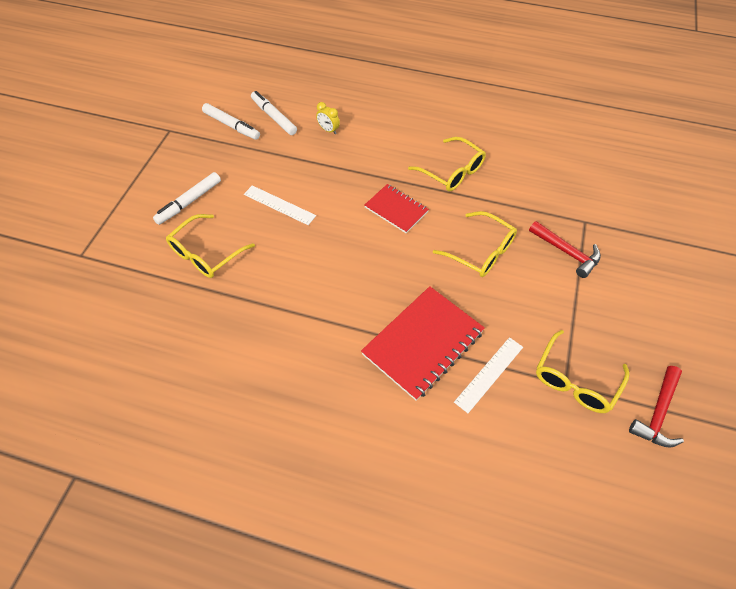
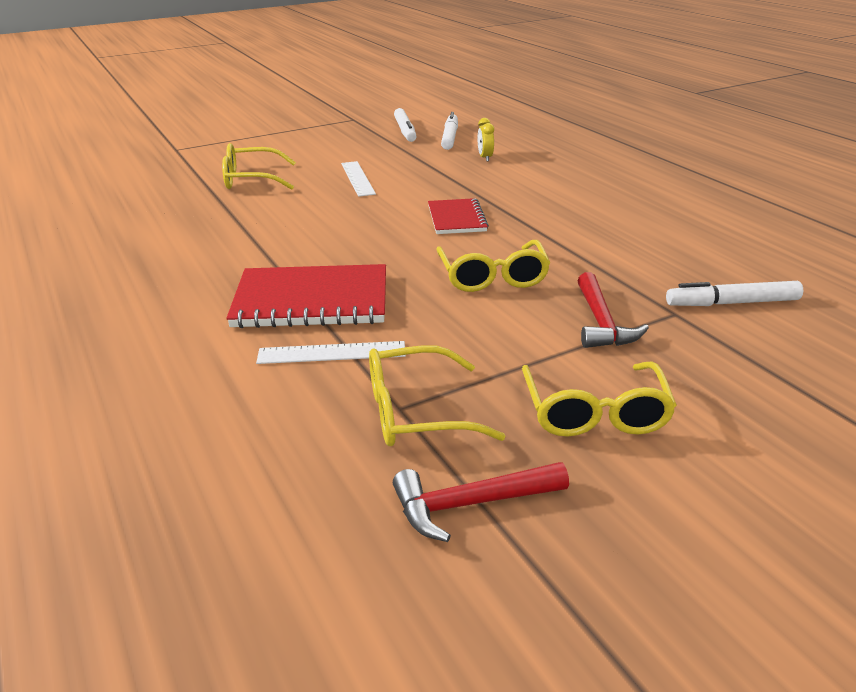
camera: 45 degrees right, 25 degrees down
(189, 202) = (294, 153): white marker -> white marker (732, 303)
(452, 172) = (565, 220): yellow glasses -> yellow glasses (595, 412)

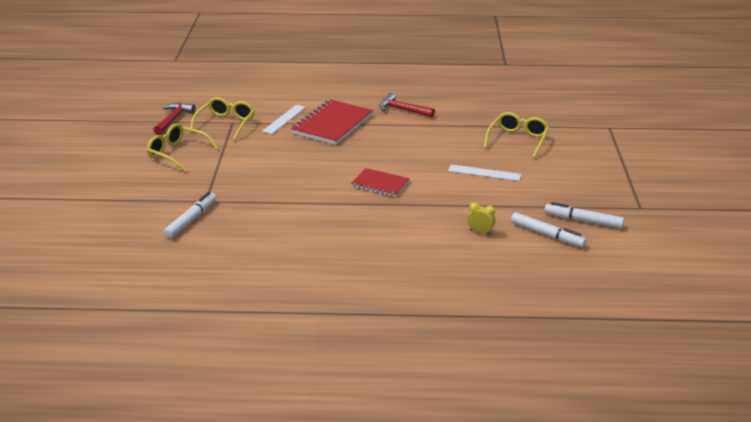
camera: 120 degrees right, 0 degrees up
(493, 277) = (299, 170): yellow glasses -> none
(601, 322) = (225, 180): red hammer -> red hammer (403, 110)

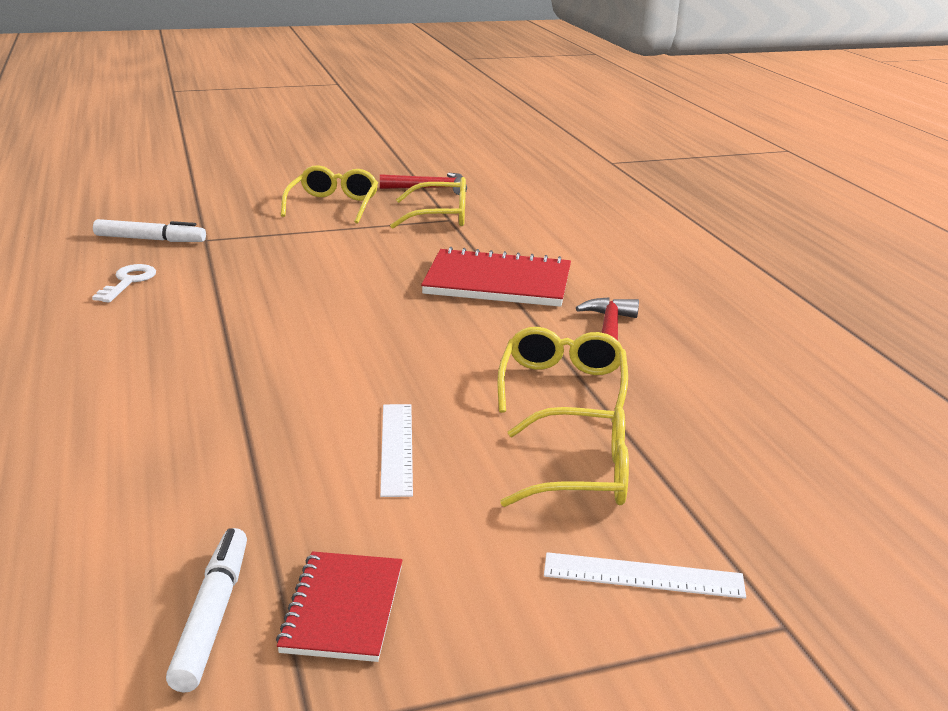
camera: 70 degrees right, 5 degrees down
(260, 229) = (128, 282): none -> white key
(284, 119) = (487, 248): white ruler -> white ruler (643, 575)
(380, 184) = (301, 348): red notebook -> red notebook (343, 609)
(448, 130) = (562, 386): none -> yellow glasses
(480, 232) = (138, 470): yellow clock -> none
(547, 235) = (135, 562): white marker -> none

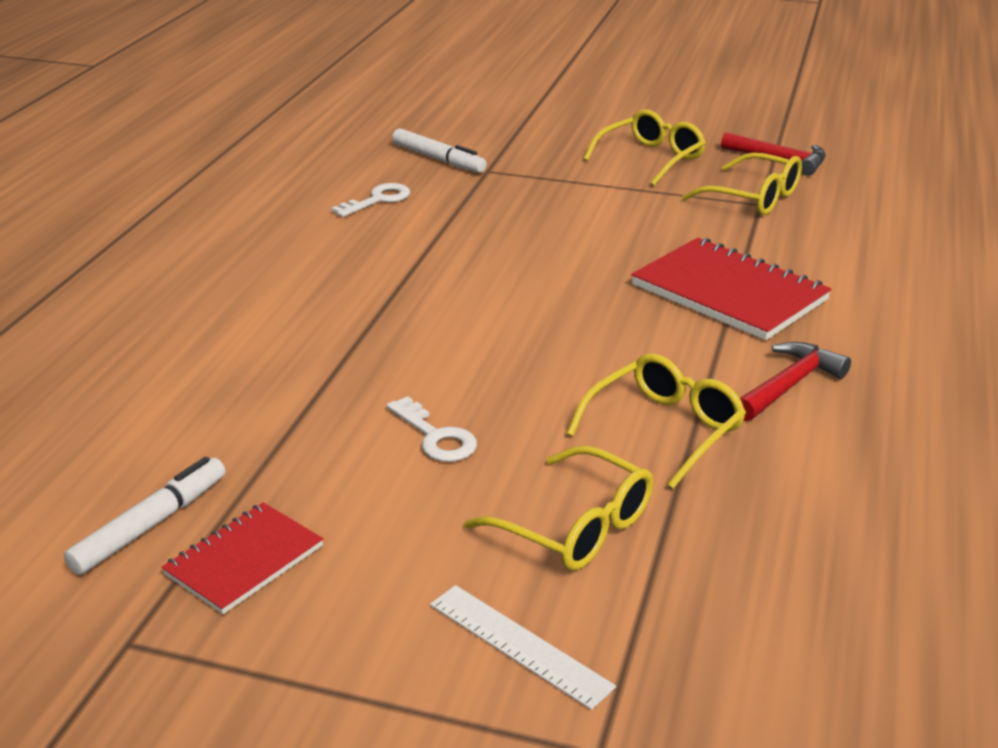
camera: 35 degrees right, 5 degrees up
(396, 448) = (435, 437): white ruler -> white key

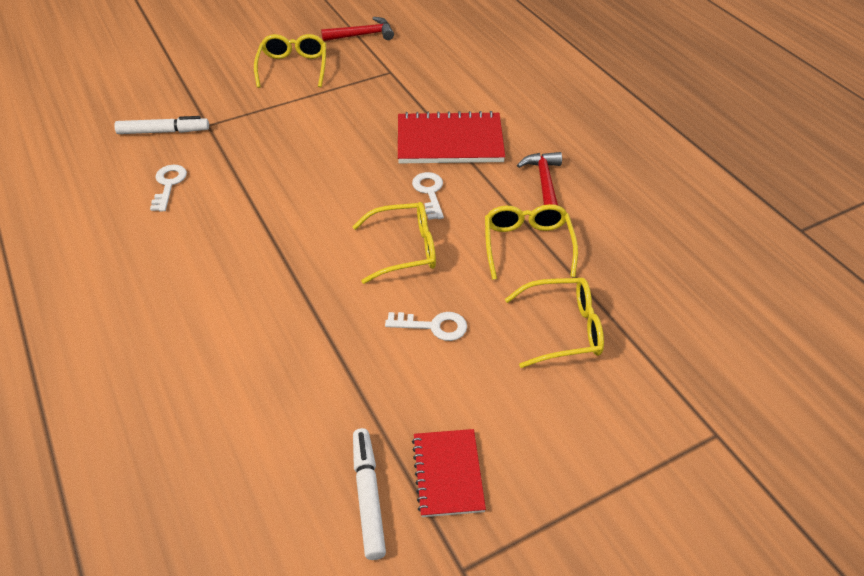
camera: 45 degrees left, 15 degrees up
(519, 644) = (624, 410): white ruler -> none
(626, 325) = (429, 192): none -> white key
(753, 198) = (382, 69): yellow glasses -> yellow glasses (404, 249)

